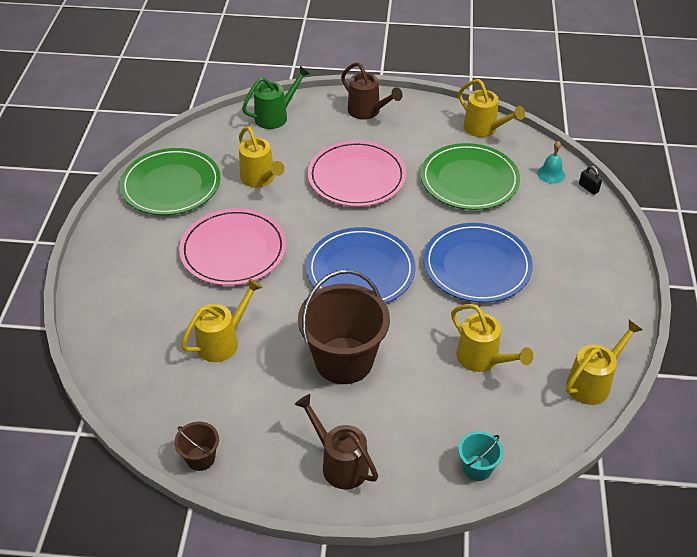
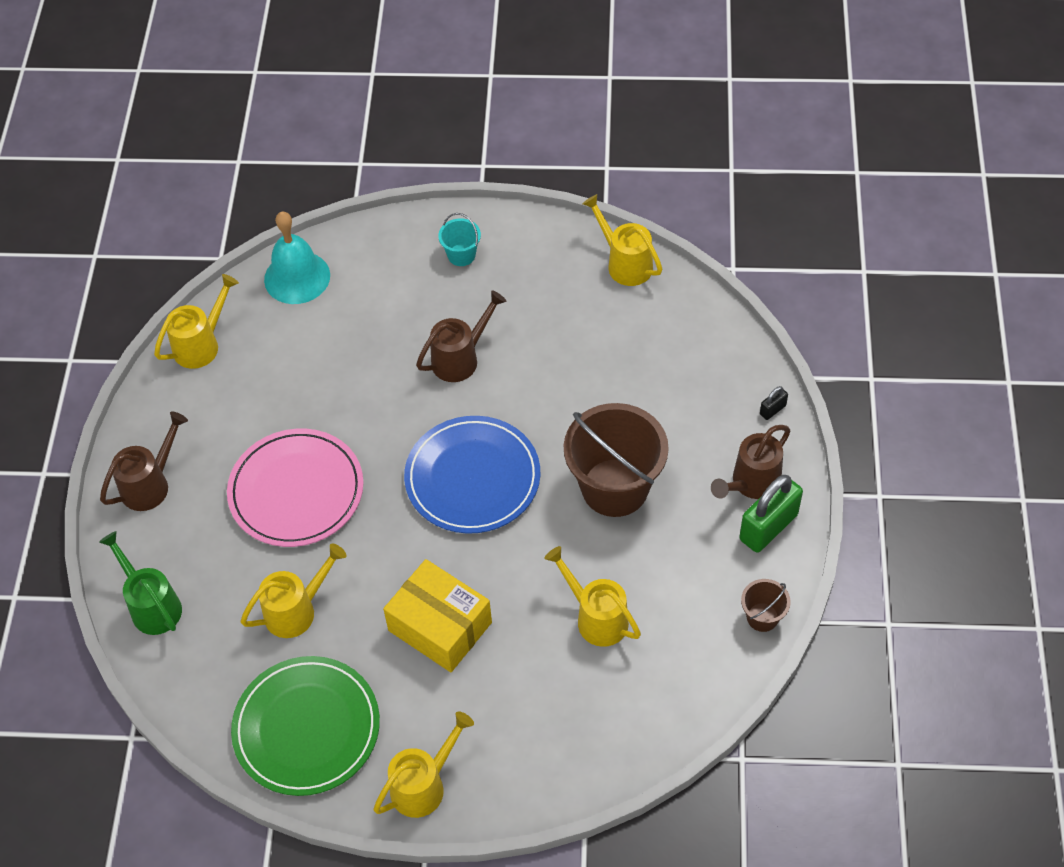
camera: 90 degrees left, 10 degrees up
(233, 250) = (440, 626): pink plate -> yellow box
(291, 472) = (768, 527): none -> green padlock
(469, 180) = (306, 363): green plate -> none
(477, 266) = (460, 358): blue plate -> brown watering can
(477, 468) = (740, 364): turquoise bucket -> turquoise bucket (461, 255)
(482, 359) = (602, 356): yellow watering can -> yellow watering can (424, 785)
(551, 174) = (297, 277): turquoise bell -> turquoise bell, size x1.87
(588, 188) = (324, 242): black padlock -> black padlock (772, 410)

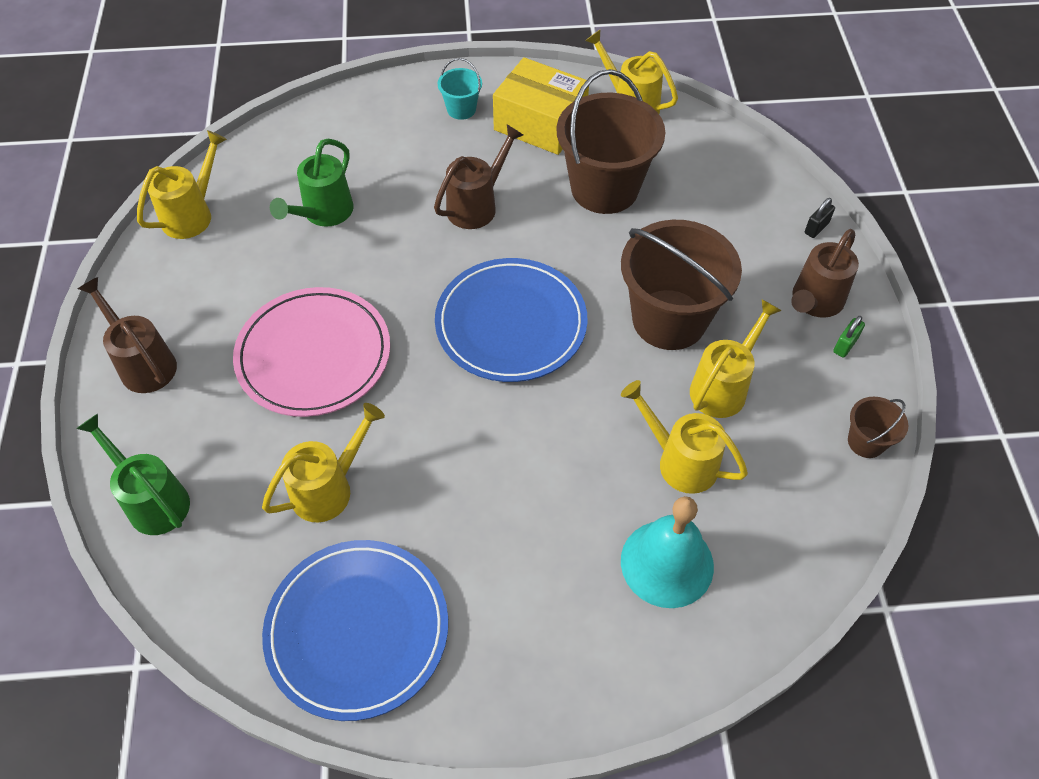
camera: 10 degrees left, 0 degrees up
(150, 484) = (143, 363): brown watering can -> brown watering can turned 75 degrees counterclockwise
(297, 277) = (291, 142): turquoise bell -> turquoise bell (667, 563)
(306, 728) = (357, 630): green plate -> blue plate
(319, 354) = (323, 213): none -> green watering can
(424, 785) = (513, 686): yellow watering can -> yellow watering can (723, 387)
(440, 626) = (501, 489): yellow box -> yellow box (540, 123)
(582, 351) = (604, 188): none -> brown bucket
(768, 527) = (845, 345): green padlock -> green padlock, size x0.45

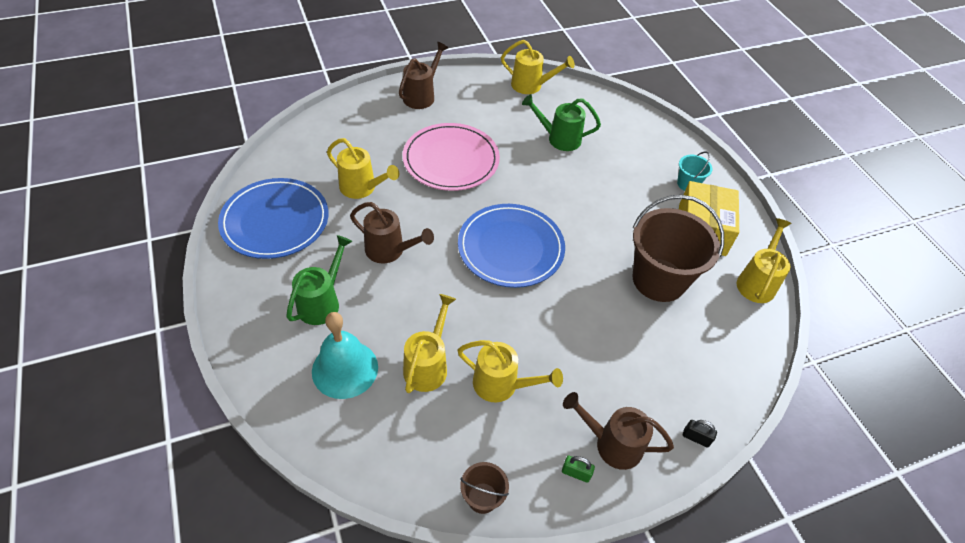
camera: 70 degrees right, 5 degrees down
(153, 500) = (338, 122): green watering can -> green watering can (322, 302)
(477, 205) = (604, 210): brown watering can -> brown watering can (390, 251)
(669, 319) = (551, 340): brown bucket -> none

